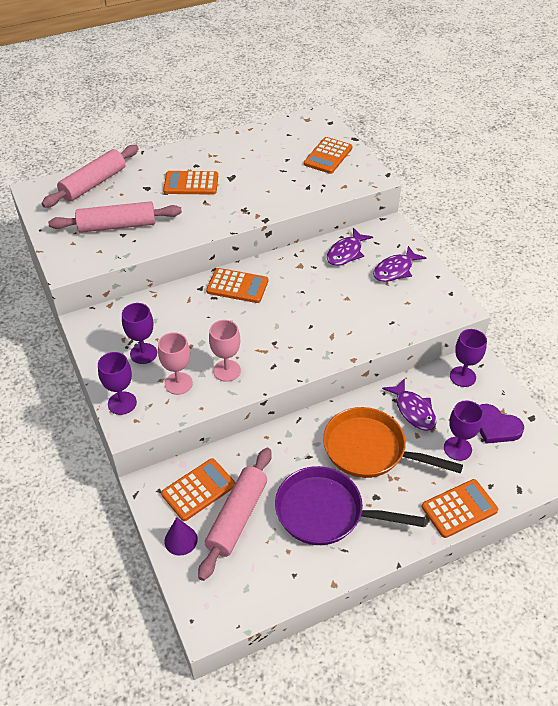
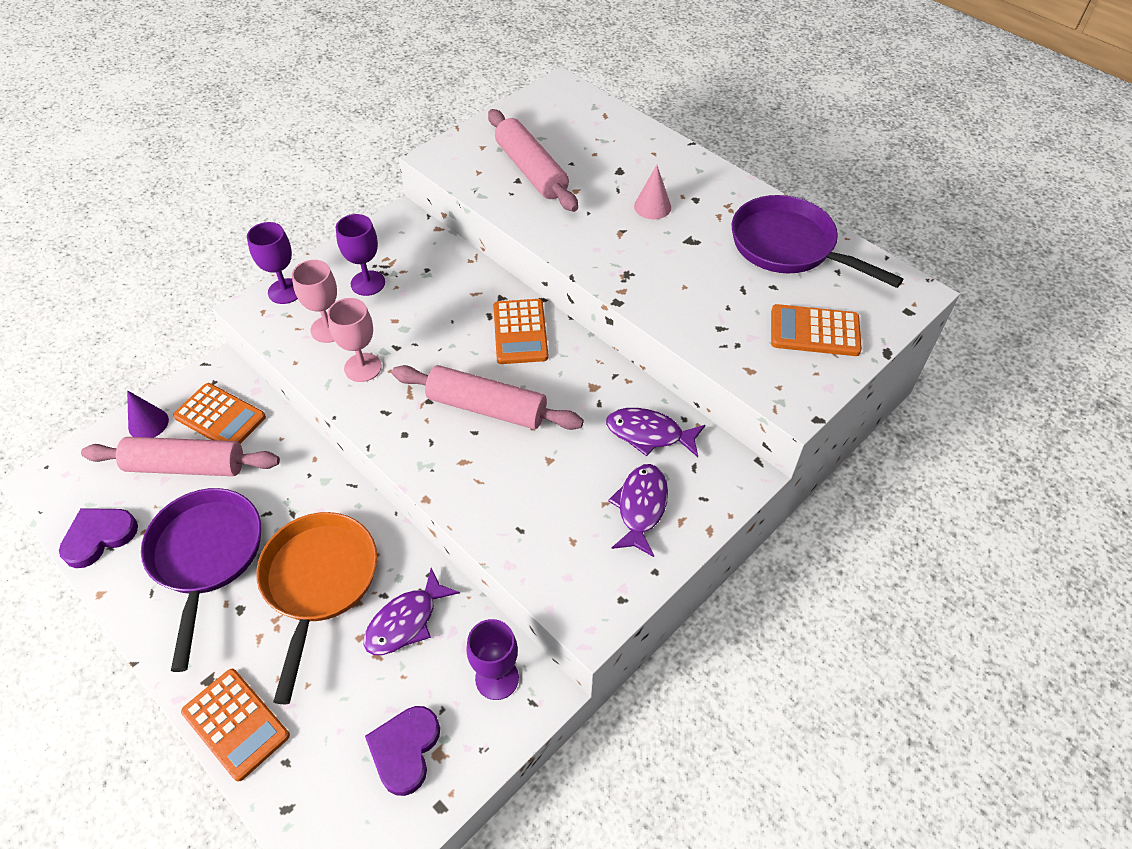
camera: 70 degrees right, 5 degrees up
(93, 184) = (600, 125): pink rolling pin -> pink rolling pin (487, 407)
(191, 184) = (652, 207): orange calculator -> pink cone
(259, 144) = (789, 247): none -> purple pan
(281, 582) = (99, 537): none -> purple heart
(395, 270) = (641, 507): purple fish -> purple fish turned 75 degrees clockwise
(457, 448) = (347, 699): purple goblet -> none

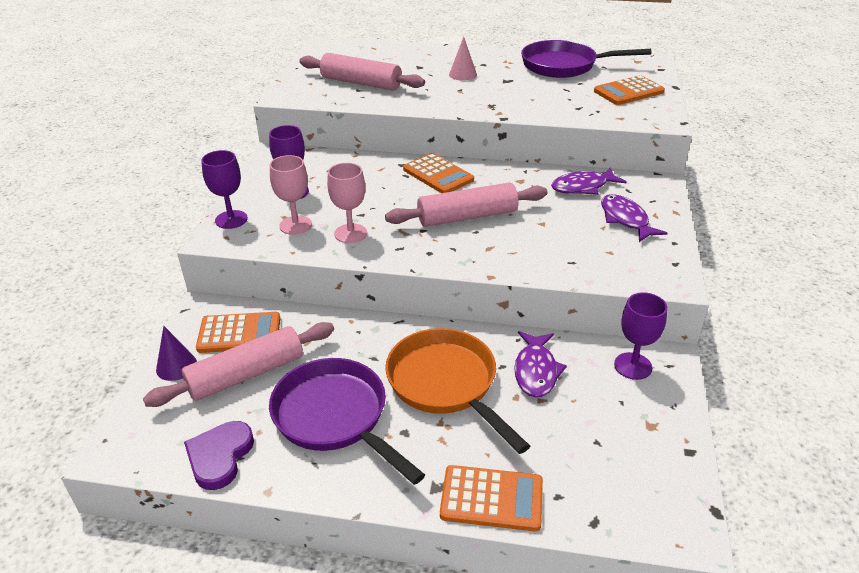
camera: 35 degrees left, 15 degrees down
(405, 750) = (628, 437): purple heart -> none

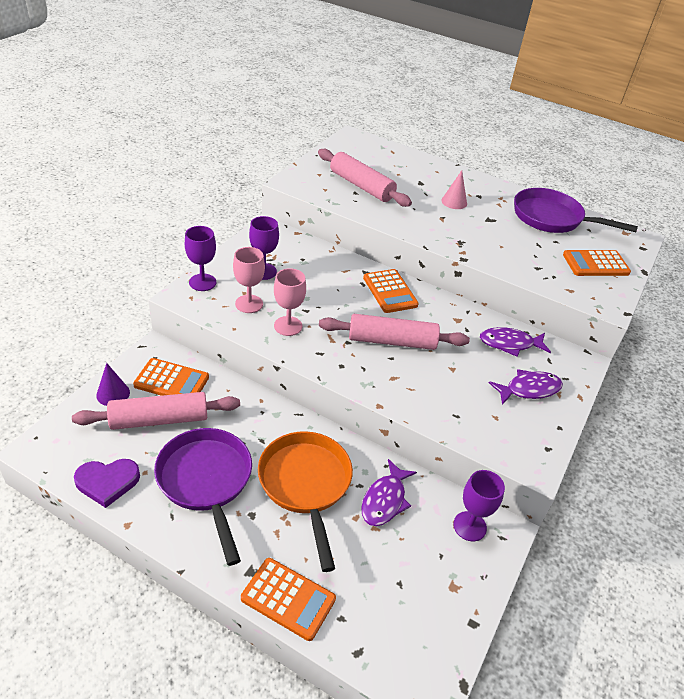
camera: 15 degrees right, 5 degrees up
(220, 456) = (107, 482): purple heart -> purple heart turned 135 degrees counterclockwise
(625, 219) = (529, 389): purple fish -> purple fish turned 75 degrees clockwise

